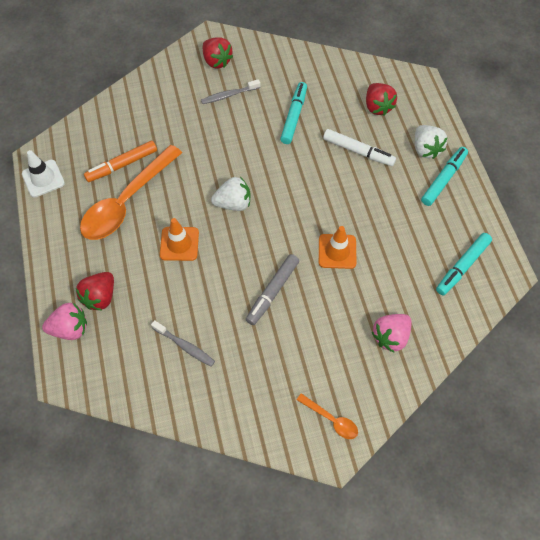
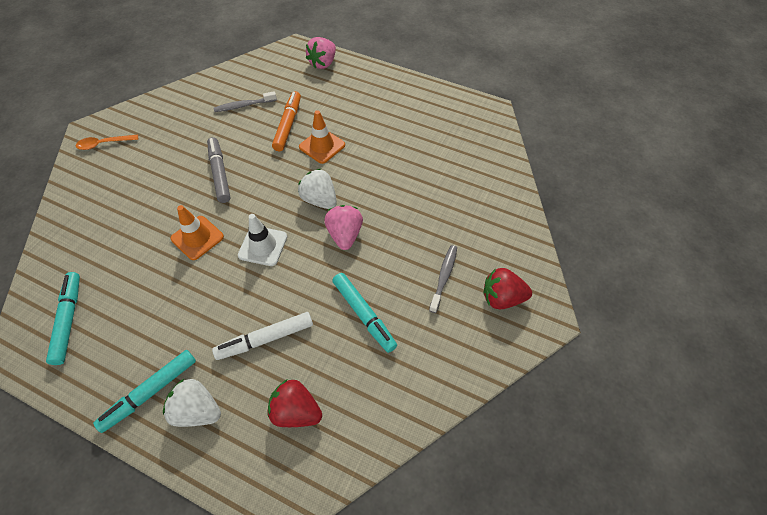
camera: 130 degrees right, 5 degrees down
(43, 178) = (465, 104): white traffic cone -> white traffic cone (263, 246)
(100, 297) = (329, 86): red strawberry -> none
(122, 165) = (433, 153): orange marker -> orange marker (288, 125)
(127, 202) = (393, 138): orange spoon -> none
(233, 203) = (319, 200): white strawberry -> white strawberry turned 105 degrees clockwise
(390, 336) = (97, 218): pink strawberry -> pink strawberry (345, 235)
(443, 179) = (150, 392): turquoise marker -> turquoise marker turned 60 degrees clockwise

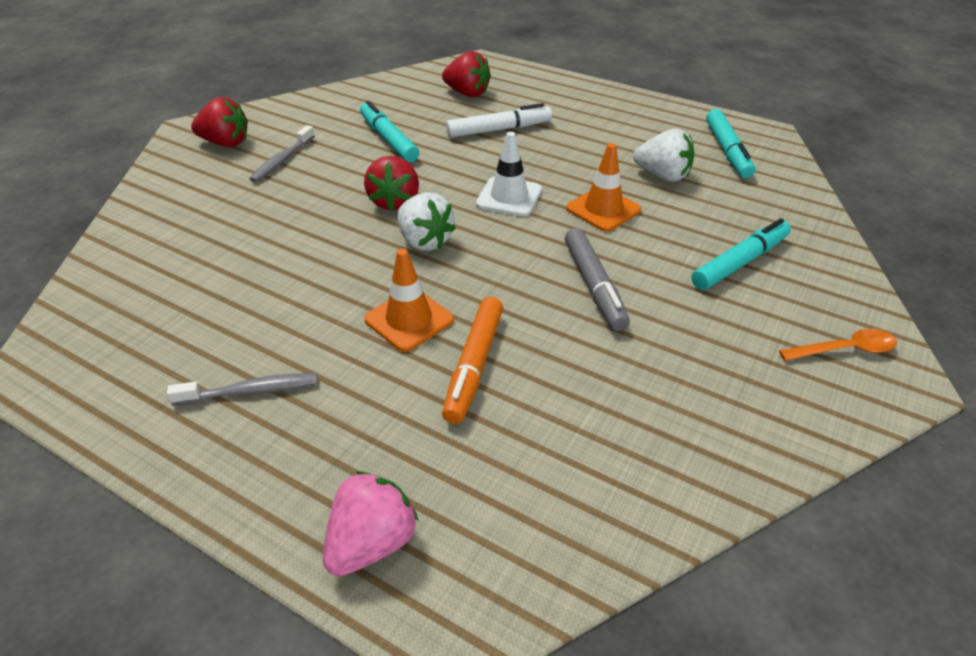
camera: 175 degrees left, 15 degrees down
(150, 392) = (608, 107): turquoise marker -> turquoise marker (740, 262)
(197, 410) = (559, 97): white strawberry -> white strawberry (662, 175)
(244, 106) = (577, 418): grey toothbrush -> grey toothbrush (251, 391)
(345, 235) = (394, 202): pink strawberry -> red strawberry

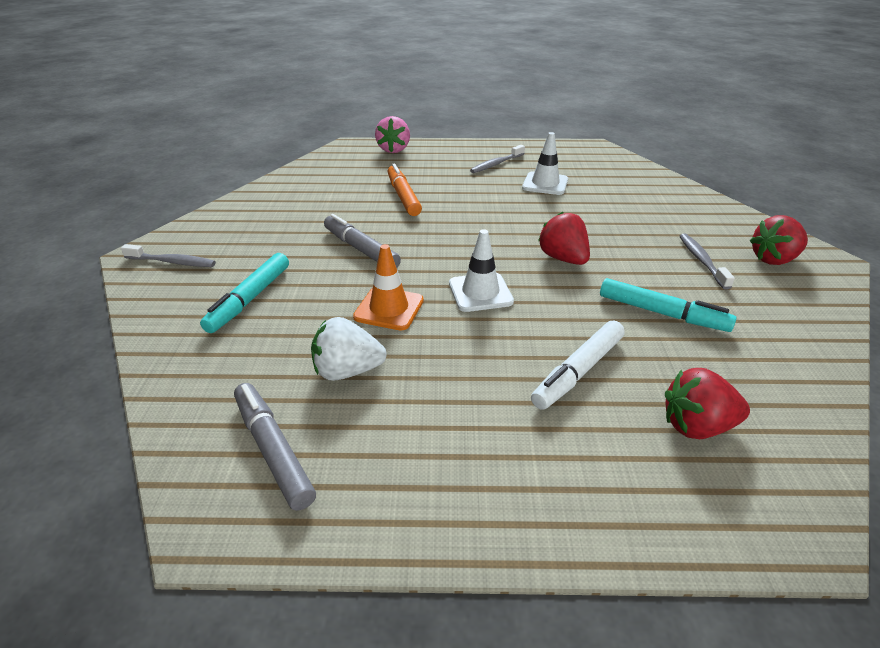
camera: 150 degrees right, 5 degrees down
(253, 311) = (545, 184): none -> white traffic cone
(409, 320) = (459, 202): orange traffic cone -> none
(424, 241) = (503, 240): white strawberry -> none
(727, 151) = (273, 450): turquoise marker -> grey marker
(844, 350) = (173, 262): orange spoon -> grey toothbrush

